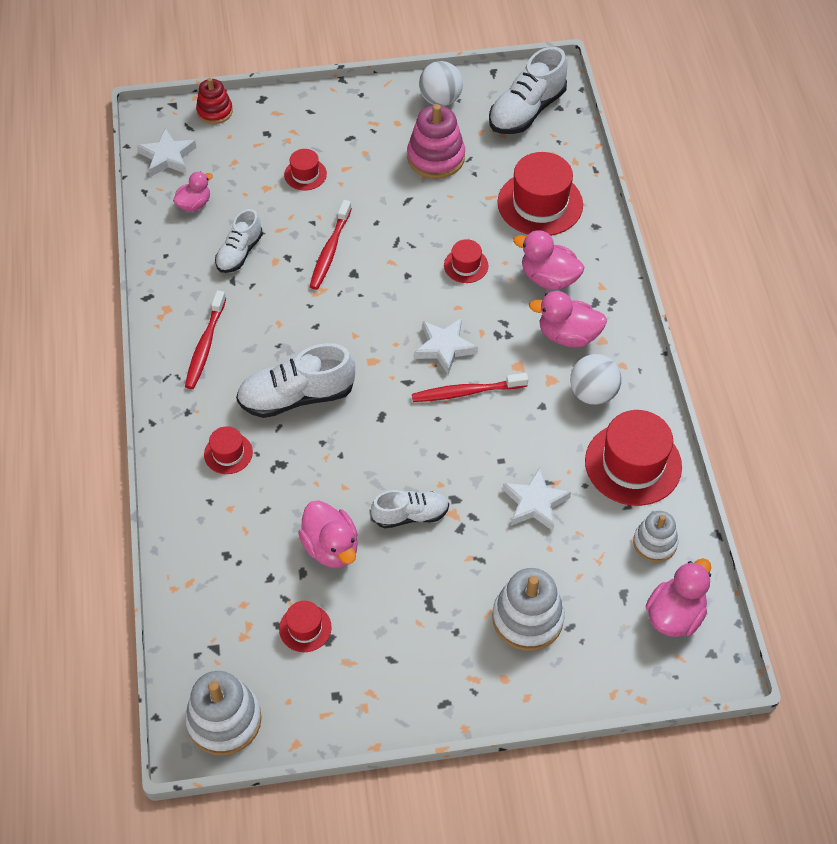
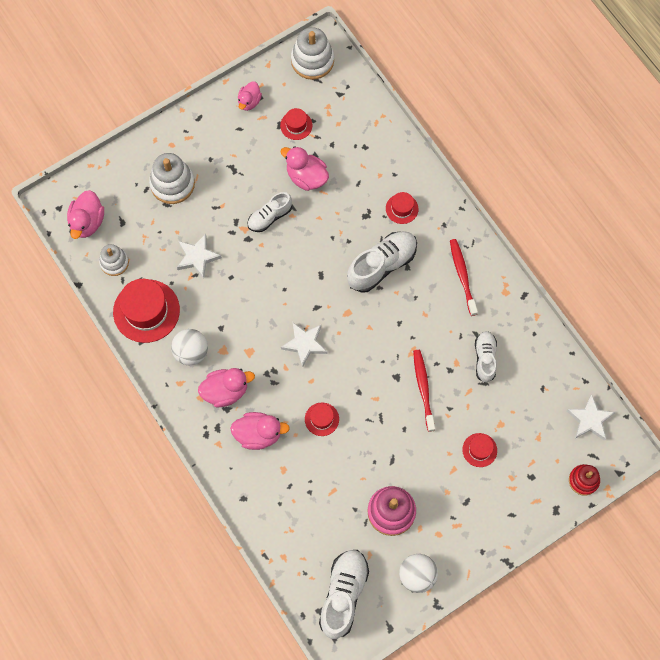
camera: 155 degrees right, 15 degrees up
(194, 204) = (542, 386): pink duck -> pink duck (249, 101)
(466, 392) = (274, 316): red toothbrush -> none
(540, 203) = (293, 501): red hat -> none

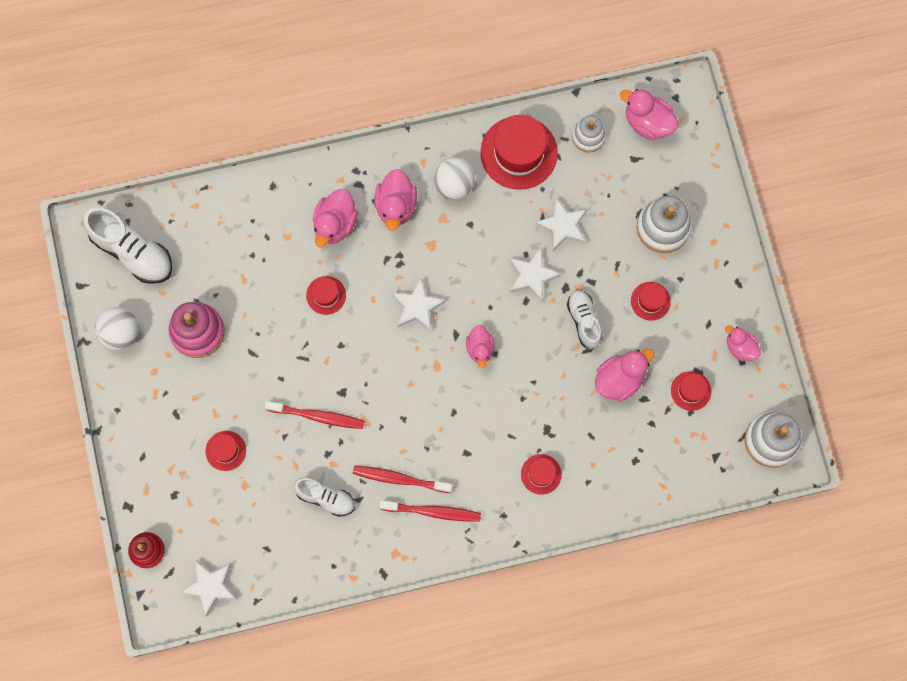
camera: 110 degrees right, 5 degrees up
(236, 174) = (650, 301): none -> red hat
(247, 266) = (532, 276): none -> white star
(321, 285) = (480, 348): none -> pink duck
(381, 265) = (479, 425): white shoe -> none
(447, 308) = (400, 479): none -> red toothbrush

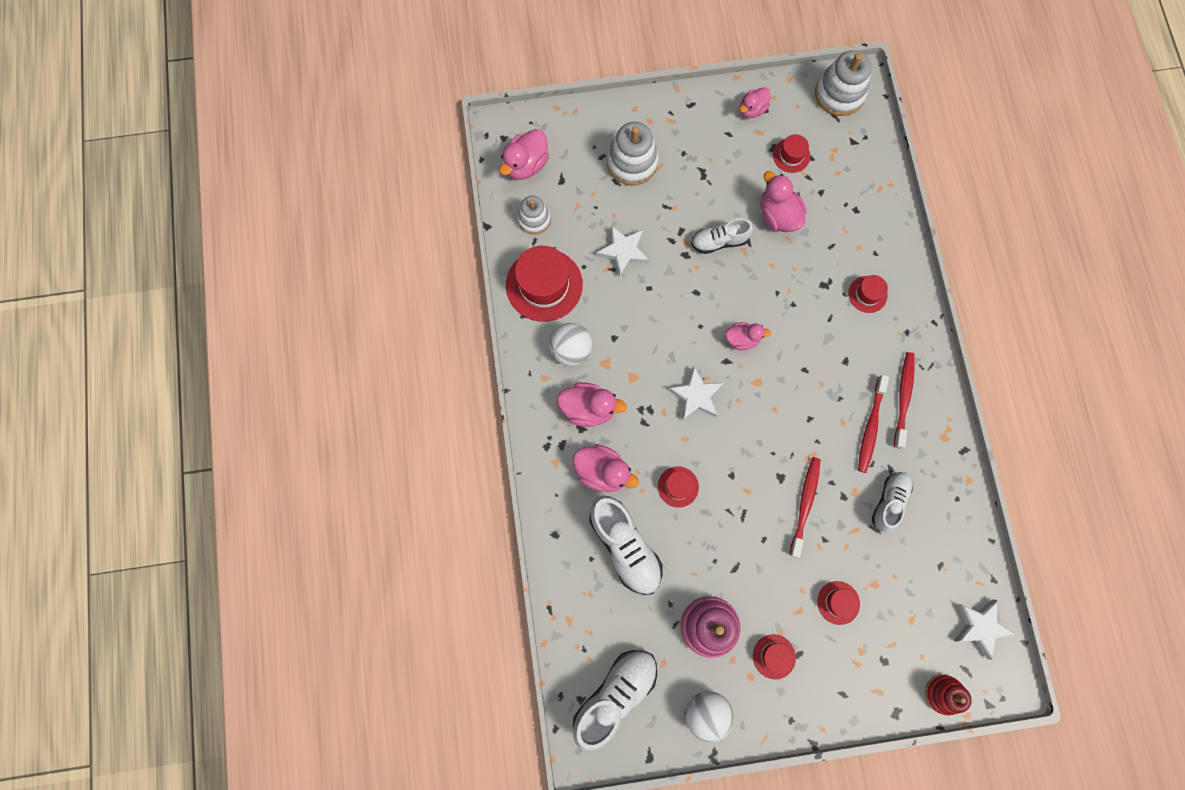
camera: 85 degrees left, 0 degrees up
(266, 250) = (625, 546): none -> white shoe
(532, 276) = (671, 284): white star -> none
(650, 301) = (703, 181): red hat -> red hat (774, 656)

